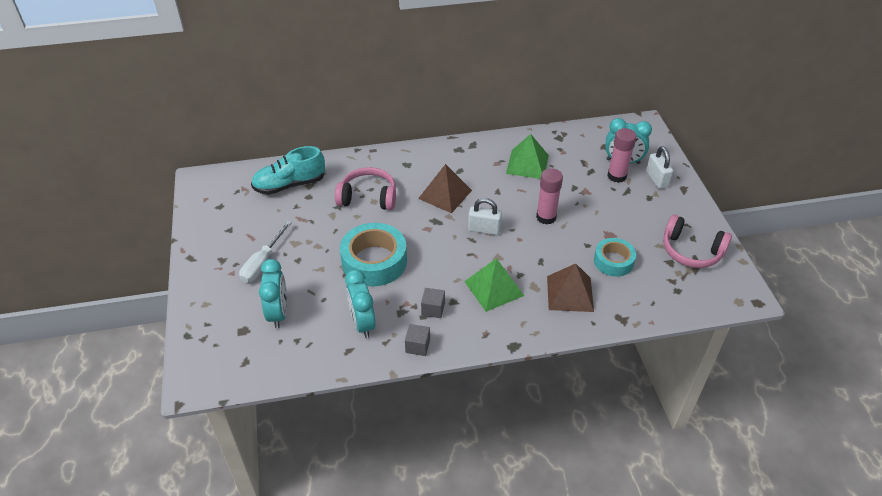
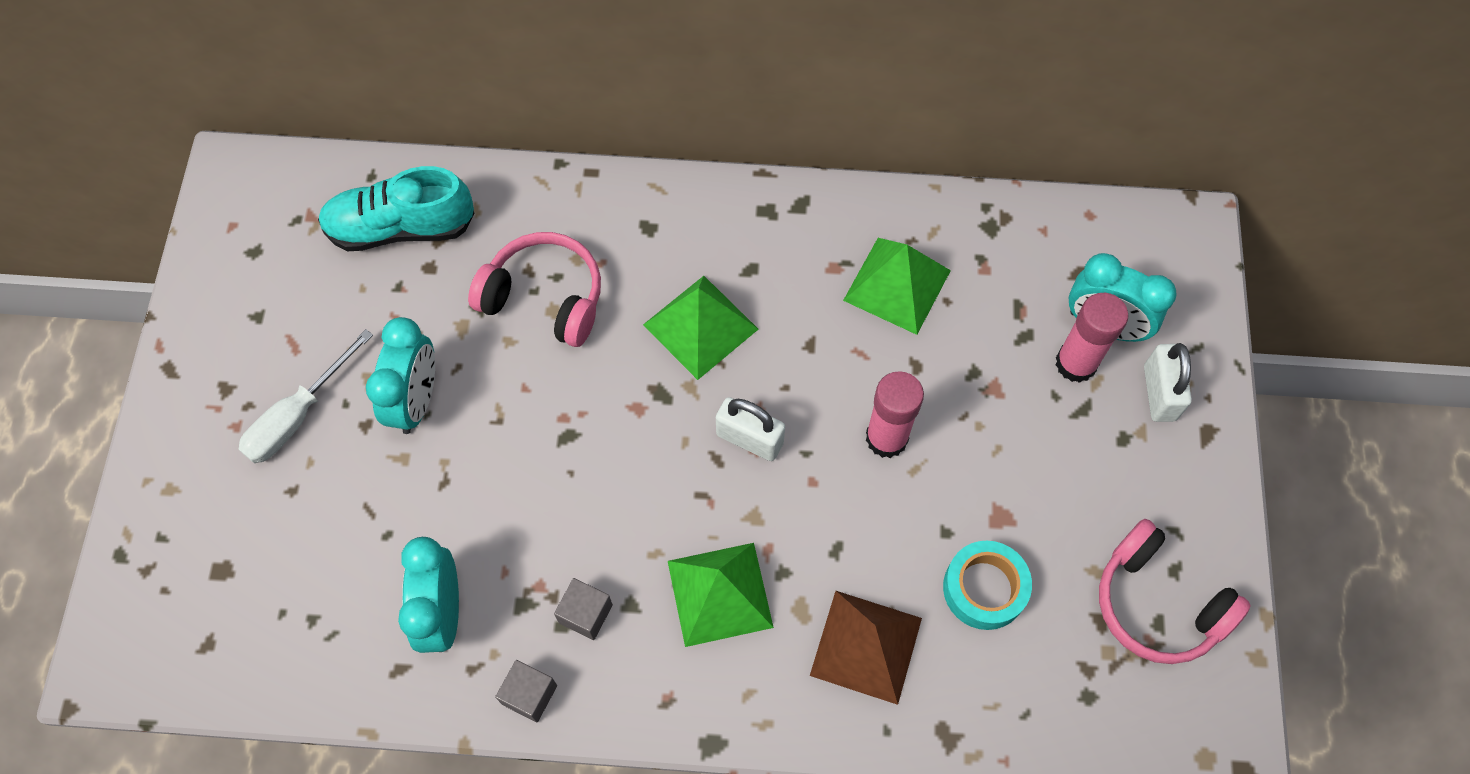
camera: 15 degrees right, 20 degrees up
(278, 313) = (295, 547): turquoise clock -> turquoise clock (416, 400)
(374, 261) = (509, 466): turquoise tape -> none
(445, 194) = (700, 327): brown pyramid -> green pyramid

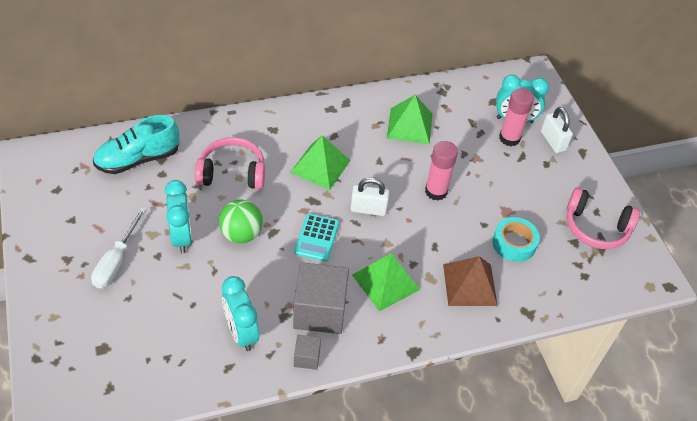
camera: 25 degrees left, 15 degrees down
(514, 424) = (241, 234): none -> green ball
(585, 614) = (320, 311): grey cube -> grey cube, size x2.10
(637, 469) = (316, 237): none -> turquoise calculator

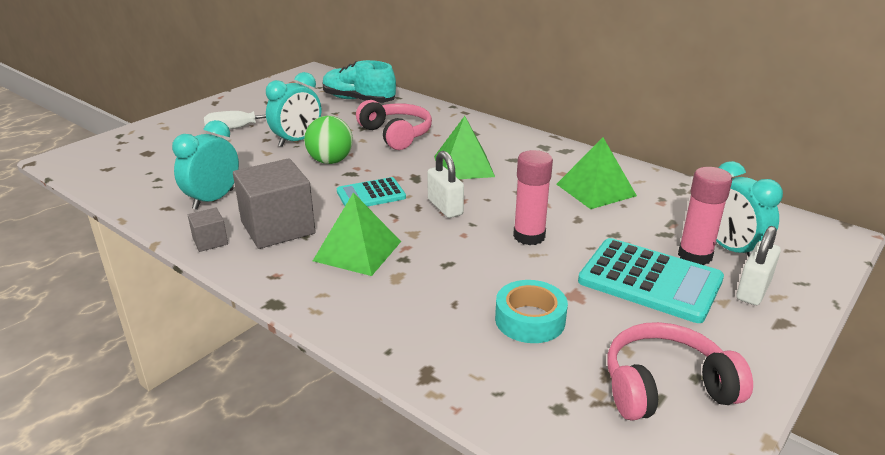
camera: 60 degrees right, 20 degrees down
(469, 285) = (419, 308): brown pyramid -> none
(517, 173) = (650, 281): none -> turquoise calculator
(596, 228) = (665, 387): pink headphones -> pink headphones turned 90 degrees clockwise

